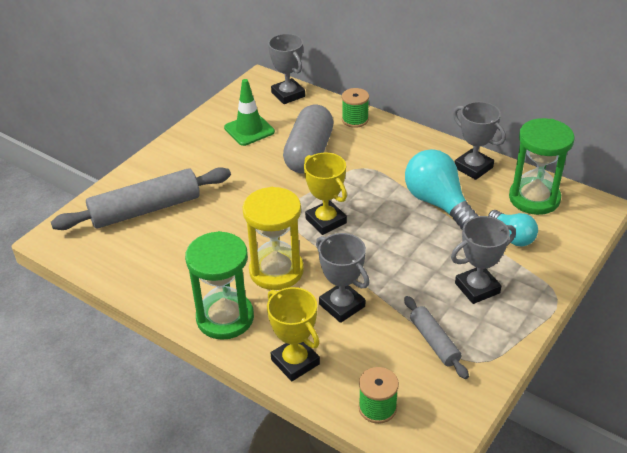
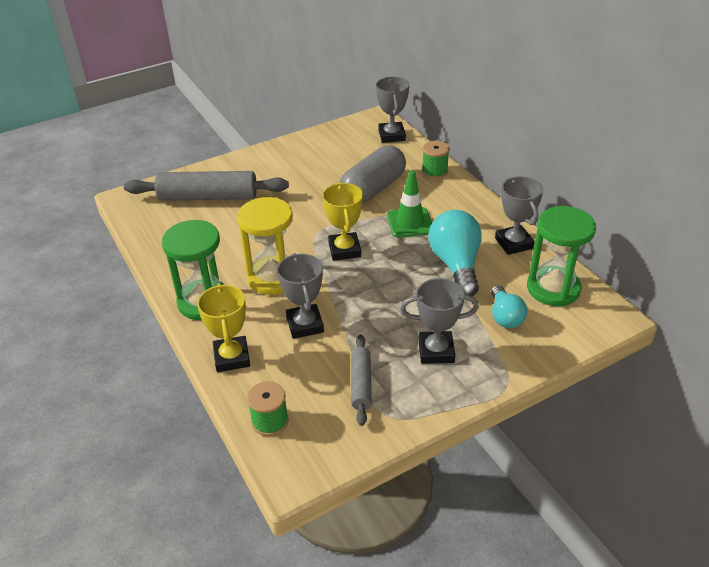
camera: 25 degrees right, 0 degrees up
(249, 130) = (337, 156): green traffic cone -> green traffic cone (410, 223)

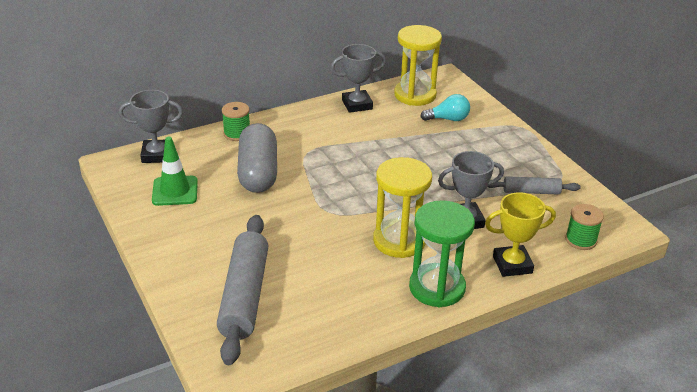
camera: 90 degrees left, 5 degrees down
(344, 250) = (358, 194): yellow trophy -> none
(373, 189) = (258, 172): grey capsule -> grey capsule turned 45 degrees clockwise
(410, 223) = (320, 154): green traffic cone -> green traffic cone (175, 191)
(436, 351) = (490, 153): grey trophy -> none
(456, 265) = (384, 135): turquoise light bulb -> none
(553, 288) = (415, 95): green hourglass -> yellow hourglass

